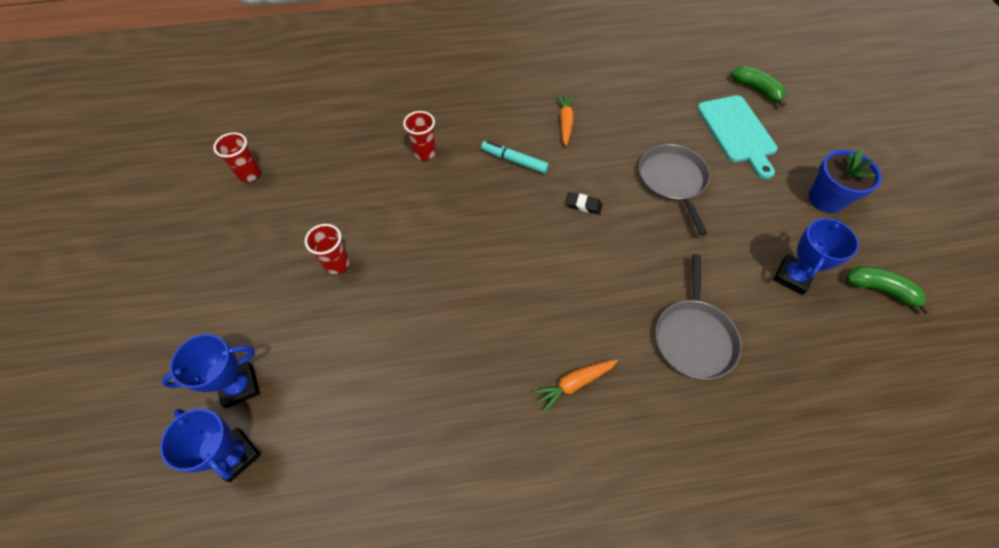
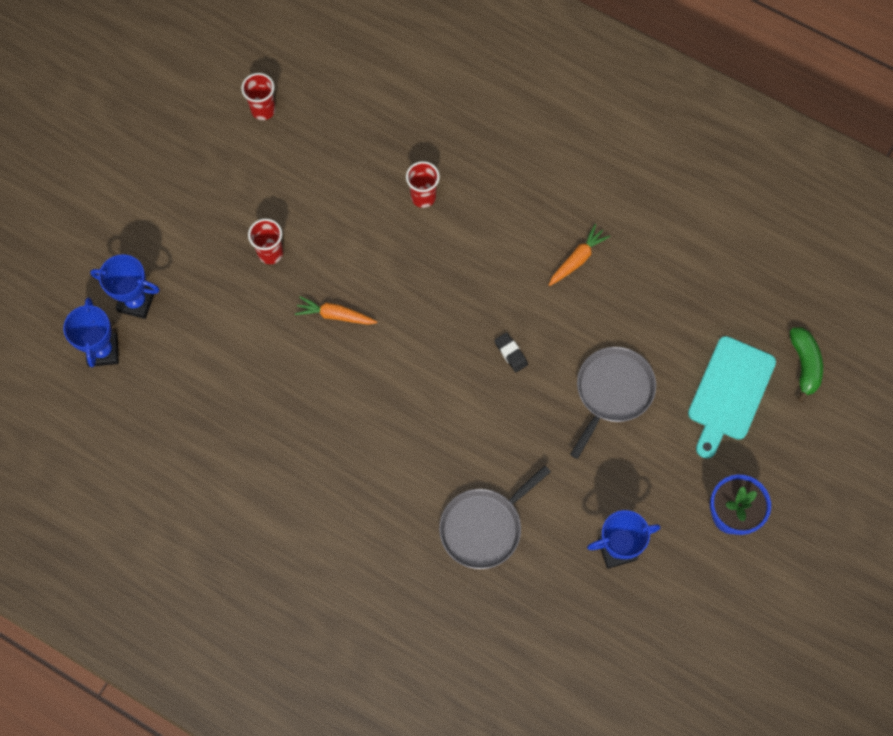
camera: 40 degrees right, 10 degrees up
(514, 161) = (493, 265): turquoise marker -> none
(574, 383) = (362, 486): orange carrot -> orange carrot (335, 315)
(879, 289) = (677, 617): green banana -> none

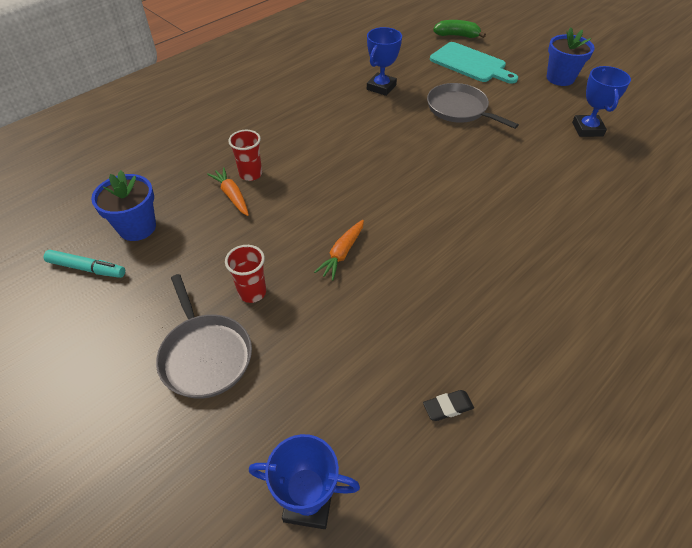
camera: 75 degrees left, 20 degrees down
(136, 302) = (253, 444): blue trophy -> blue trophy (381, 87)
(263, 110) = (87, 268): red cup -> turquoise marker
(321, 126) = (137, 227): none -> blue flower pot
(484, 527) = (569, 193): grey pan -> grey pan (205, 355)
(510, 353) = (414, 151): black eraser -> black eraser (448, 407)
(577, 259) = (346, 106): orange carrot -> orange carrot (232, 196)

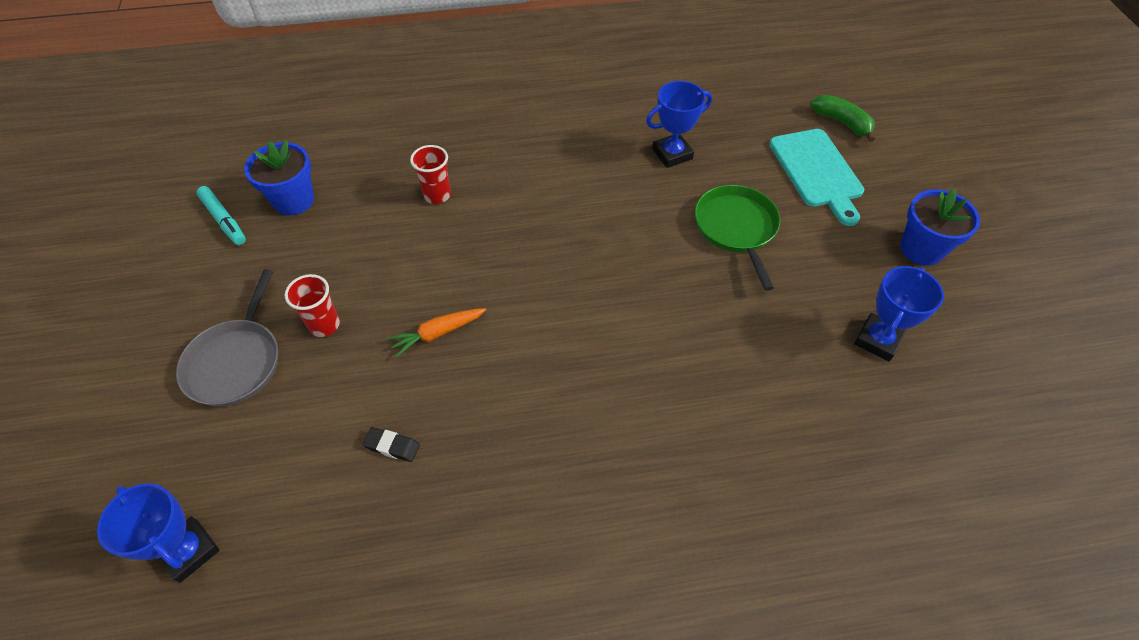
camera: 35 degrees right, 5 degrees up
(232, 196) = (399, 211): orange carrot -> none
(448, 407) = (376, 555): black eraser -> black eraser (392, 446)
(459, 109) = (736, 228): grey pan -> green pan

